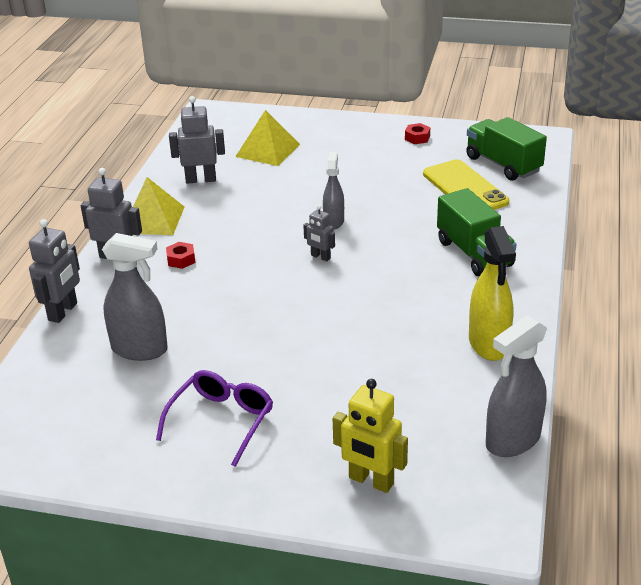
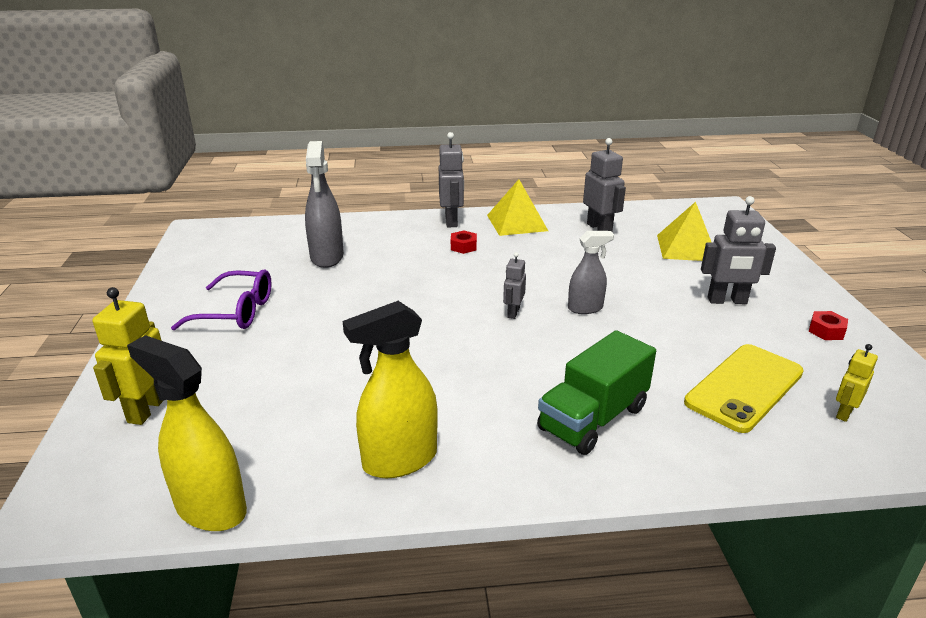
camera: 70 degrees right, 5 degrees down
(63, 312) = (366, 219): grey robot -> grey robot (727, 301)
(503, 164) = (844, 413): green truck -> yellow robot
(512, 440) = (210, 508): grey spray bottle -> yellow spray bottle

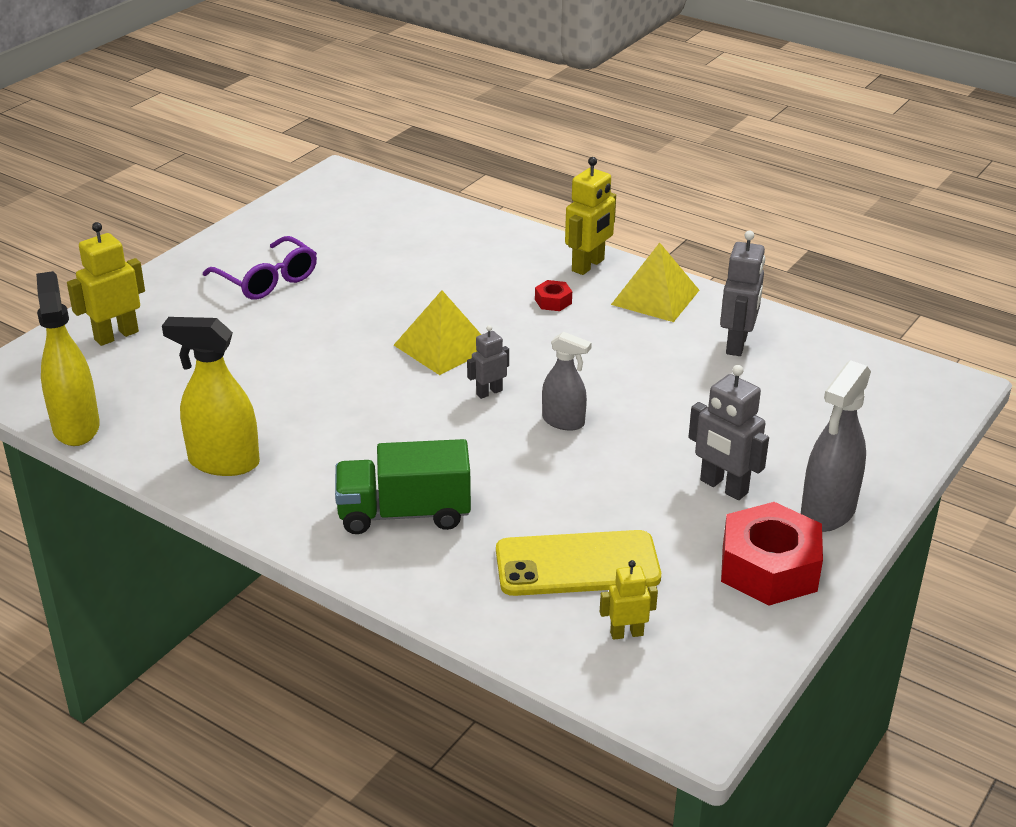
camera: 40 degrees right, 5 degrees up
(327, 257) = (409, 256): grey spray bottle -> grey spray bottle (827, 512)
(451, 221) = (588, 265): grey robot -> yellow robot
(687, 248) = (796, 412): yellow pyramid -> yellow pyramid (443, 346)
(826, 331) = (769, 568): red nut -> red nut, size x2.27

